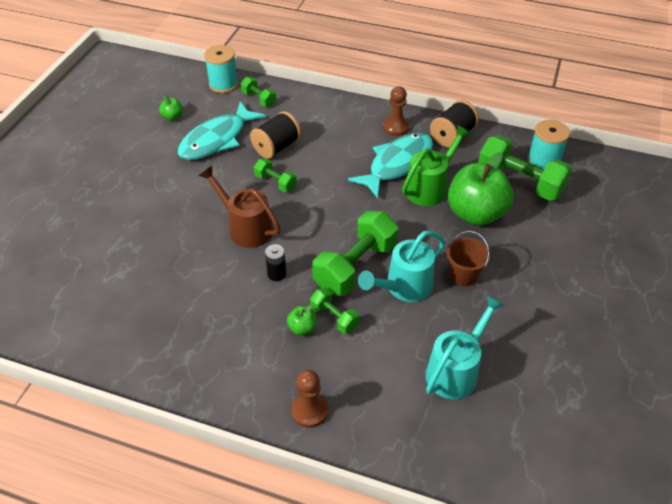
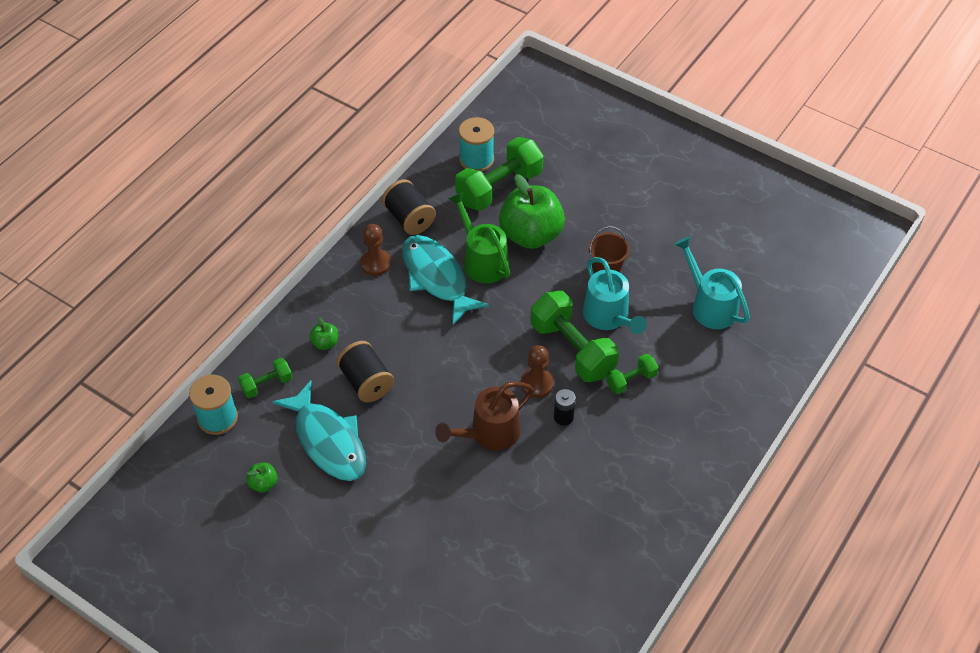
camera: 75 degrees left, 5 degrees up
(275, 182) = (426, 394): green dumbbell -> none
(302, 328) = (637, 408): green apple -> green apple (325, 343)
(309, 410) = (729, 420): brown pawn -> brown pawn (537, 384)

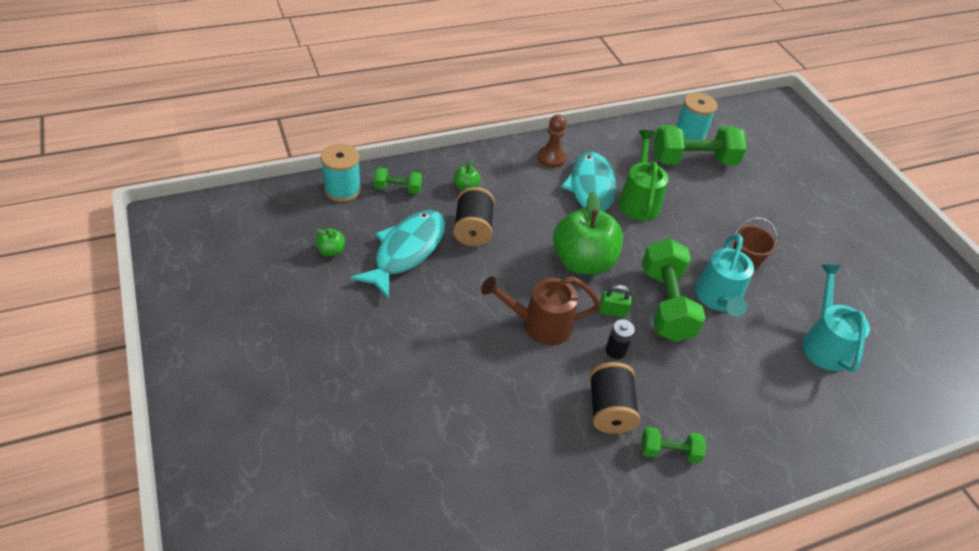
camera: 30 degrees right, 5 degrees down
(328, 440) = (406, 251): turquoise fish -> turquoise fish turned 150 degrees counterclockwise
(409, 219) = (603, 144): black spool -> black spool (609, 409)
(531, 235) = (694, 204): green apple -> green apple (583, 262)
(537, 384) = (612, 311): brown pawn -> green padlock
(631, 380) = (701, 359): green dumbbell -> green dumbbell (669, 451)

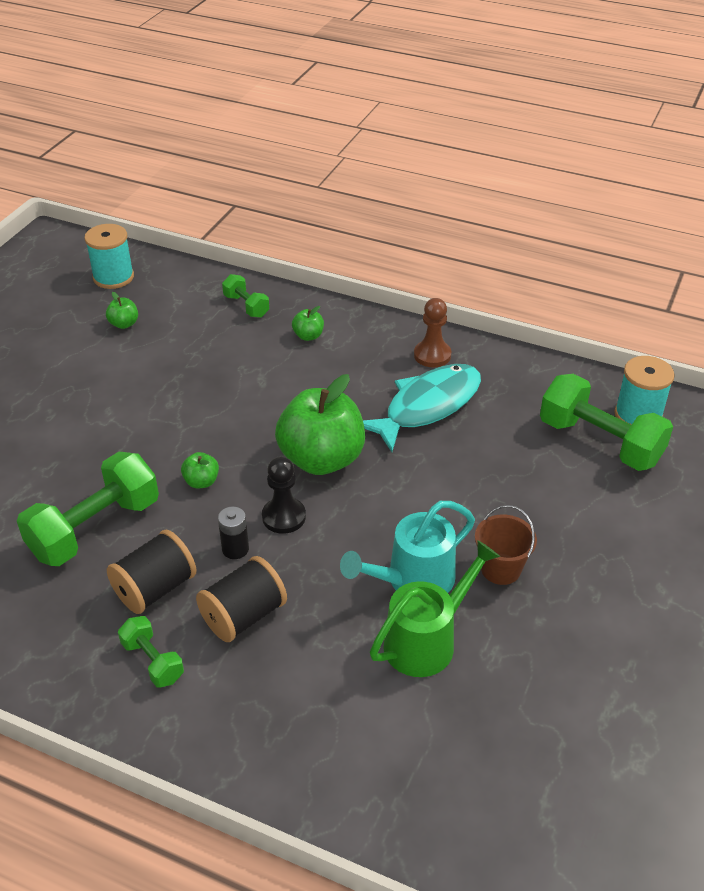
camera: 50 degrees right, 5 degrees down
(342, 189) = (200, 283): turquoise spool -> turquoise spool (113, 277)
(406, 251) = (180, 357): turquoise fish -> none
(473, 229) = (261, 373): black spool -> black spool (243, 616)
(539, 324) = (201, 482): brown watering can -> green apple
(612, 311) = (284, 517): green padlock -> black pawn
(638, 200) = (469, 442): green watering can -> green watering can (427, 640)
(665, 304) = (348, 546): green dumbbell -> green dumbbell (95, 528)
(824, 342) = (472, 704): turquoise watering can -> none

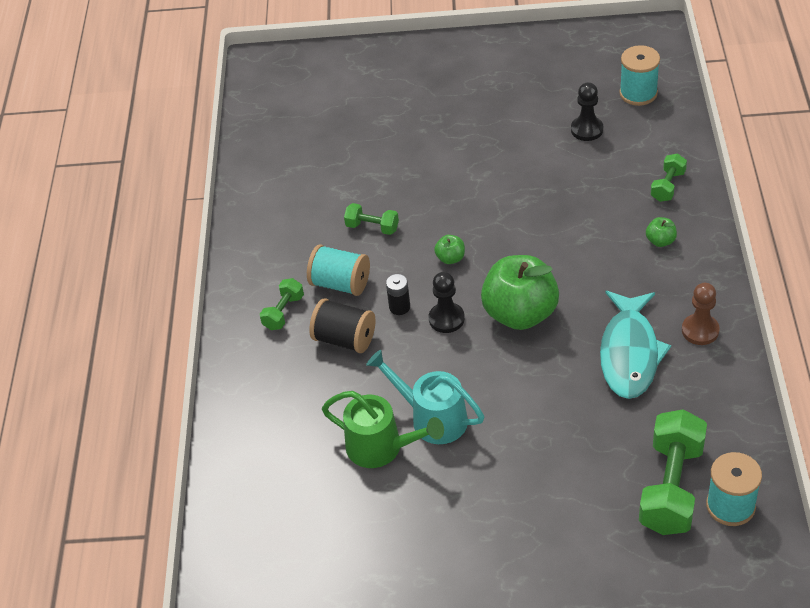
camera: 70 degrees right, 5 degrees up
(95, 528) = (372, 227): green dumbbell -> green dumbbell, size x0.51
(124, 324) = (587, 130): green apple -> black pawn
(155, 589) = (340, 284): black spool -> turquoise spool
(427, 406) = (629, 353): turquoise fish -> turquoise fish turned 75 degrees clockwise
(500, 569) = (476, 467): brown bucket -> none

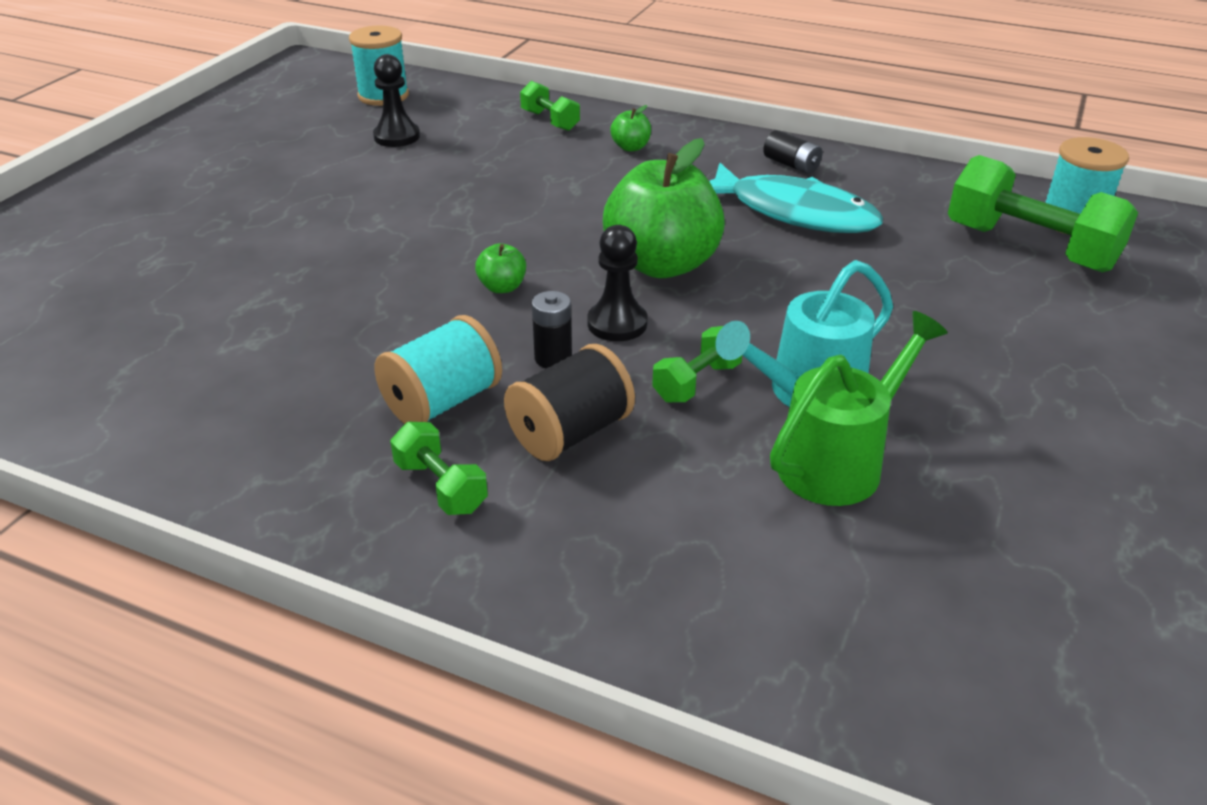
camera: 70 degrees left, 10 degrees down
(372, 227) = (357, 336): green dumbbell -> green dumbbell (697, 382)
(700, 330) = (791, 165): brown pawn -> black battery

